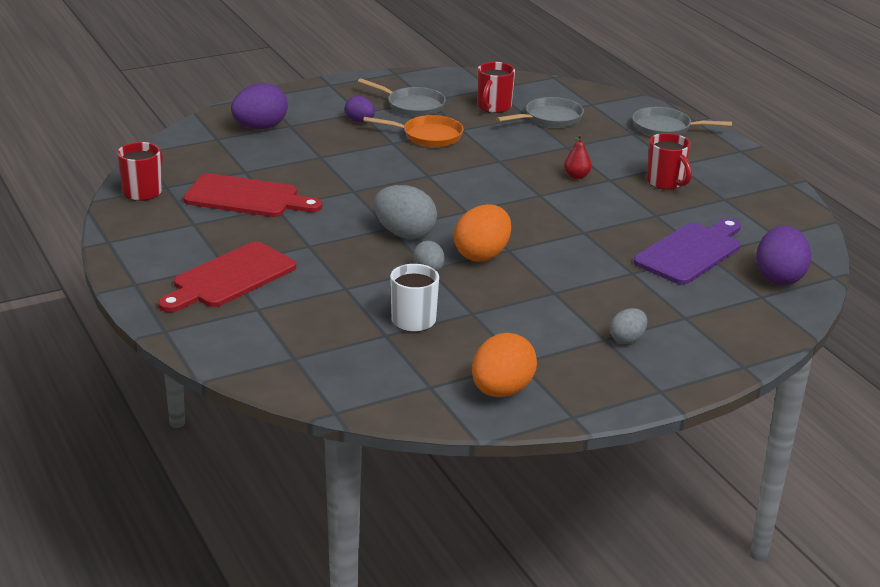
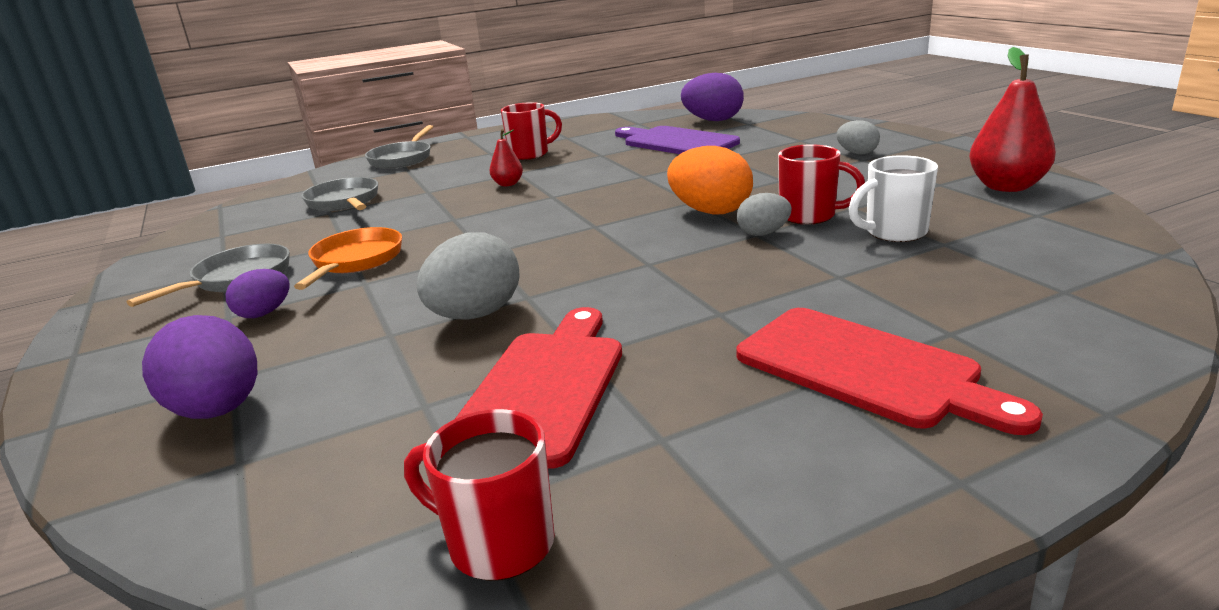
camera: 85 degrees left, 5 degrees down
(404, 234) = (665, 253): grey egg -> grey egg (475, 315)
(493, 107) = (286, 230): red mug -> red mug (809, 216)
(501, 391) = (1006, 187): orange egg -> red pear

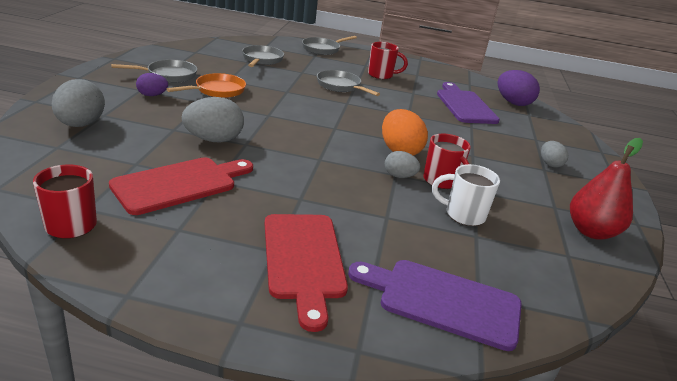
camera: 30 degrees right, 5 degrees up
(218, 410) = (81, 125): purple egg -> grey egg
(508, 184) = (340, 86): red pear -> grey pan
(1054, 315) = (443, 301): none -> purple cutting board

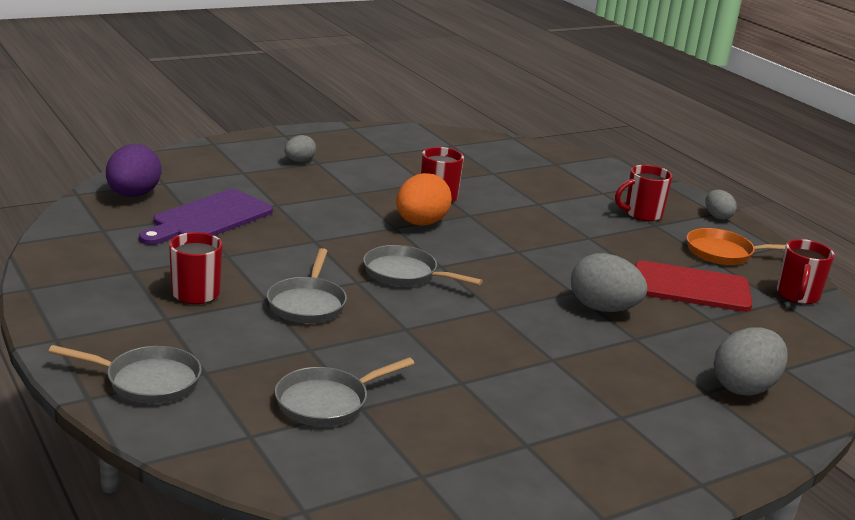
camera: 130 degrees left, 5 degrees down
(152, 95) = (614, 398): purple egg -> none
(168, 75) = (547, 430): grey pan -> grey pan (405, 274)
(217, 90) = (507, 369): orange pan -> orange pan (724, 253)
(303, 260) = (641, 214): red cutting board -> red mug
(399, 176) = (469, 213): grey egg -> grey egg (717, 217)
(443, 301) = (582, 171): purple cutting board -> none
(463, 215) = (474, 180): white mug -> none
(591, 231) = (401, 140): red pear -> none

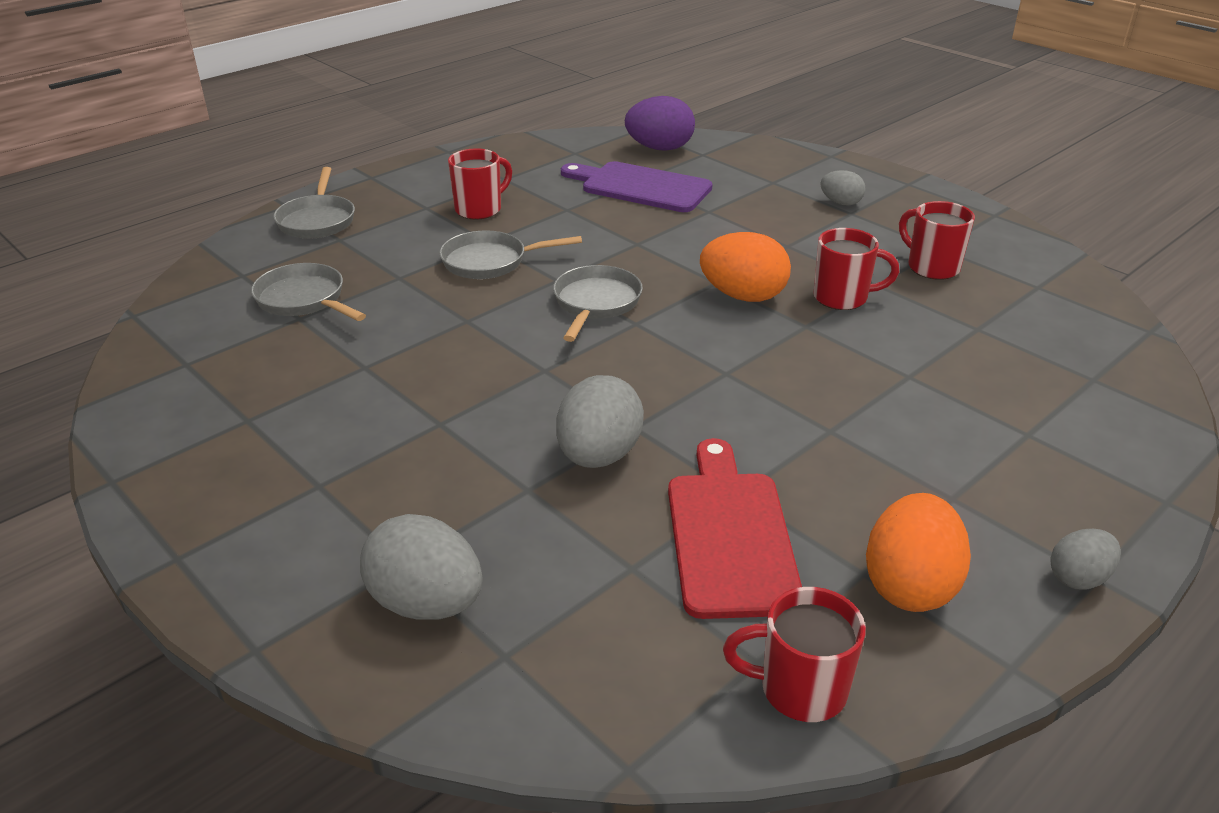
camera: 80 degrees right, 10 degrees up
(641, 214) = (981, 480): red mug -> red mug (931, 267)
(724, 253) = (909, 585): orange pan -> orange egg

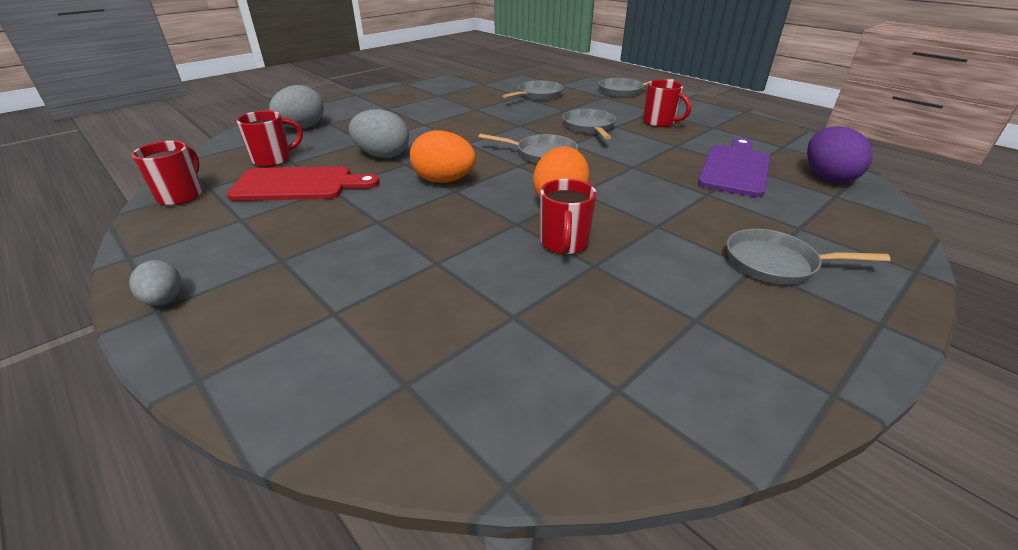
camera: 90 degrees right, 0 degrees up
(840, 203) = (776, 263): grey egg -> grey pan
(909, 585) = (218, 232): orange egg -> orange egg (444, 181)
(931, 267) = (642, 306): red mug -> red mug (273, 159)

